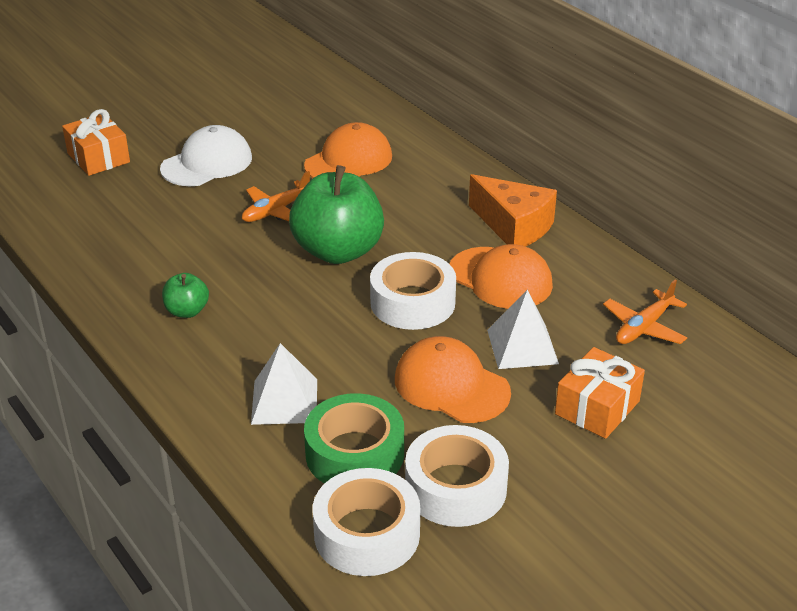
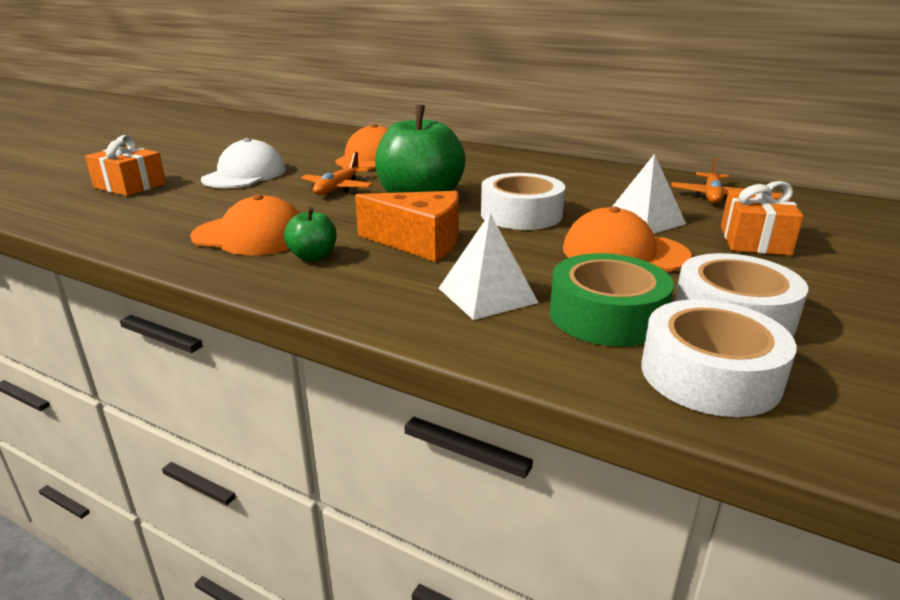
camera: 25 degrees left, 10 degrees down
(500, 278) = (571, 191): orange cap -> orange cap (251, 236)
(513, 226) = (542, 168): orange cheese -> orange cheese (419, 242)

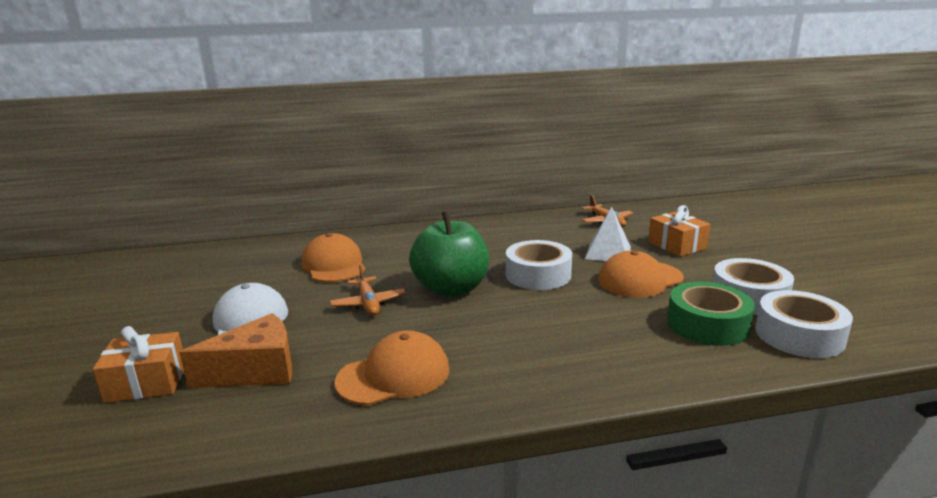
camera: 40 degrees left, 5 degrees down
(313, 257) = (480, 369): green apple -> none
(419, 242) = (523, 323): orange cheese -> orange cheese (256, 371)
(487, 295) = (635, 342): white pyramid -> none

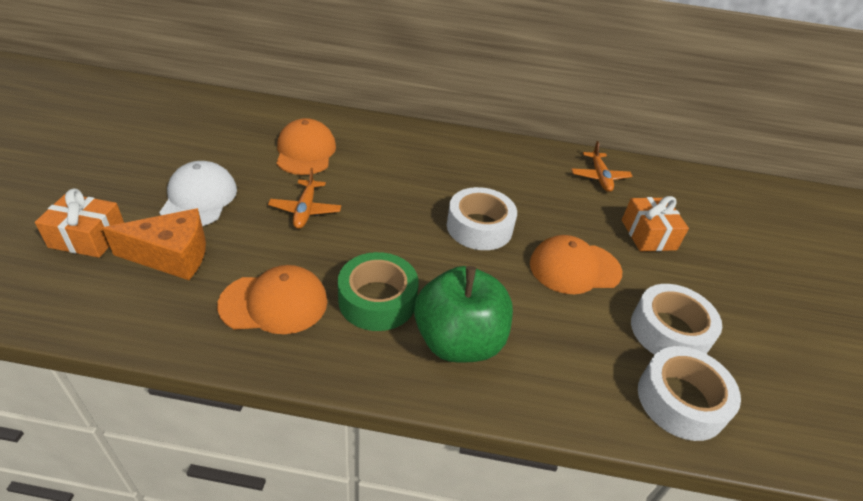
camera: 15 degrees right, 20 degrees up
(451, 289) = (388, 217): green apple -> green apple (458, 341)
(608, 252) = (569, 221): white pyramid -> none
(707, 324) = (597, 351): green tape -> green tape (377, 300)

